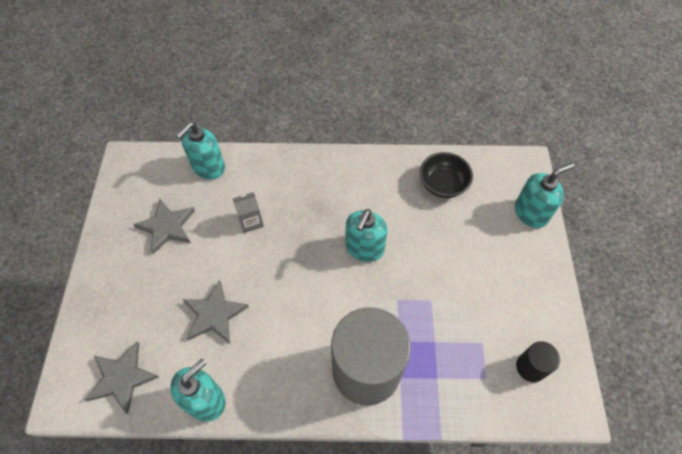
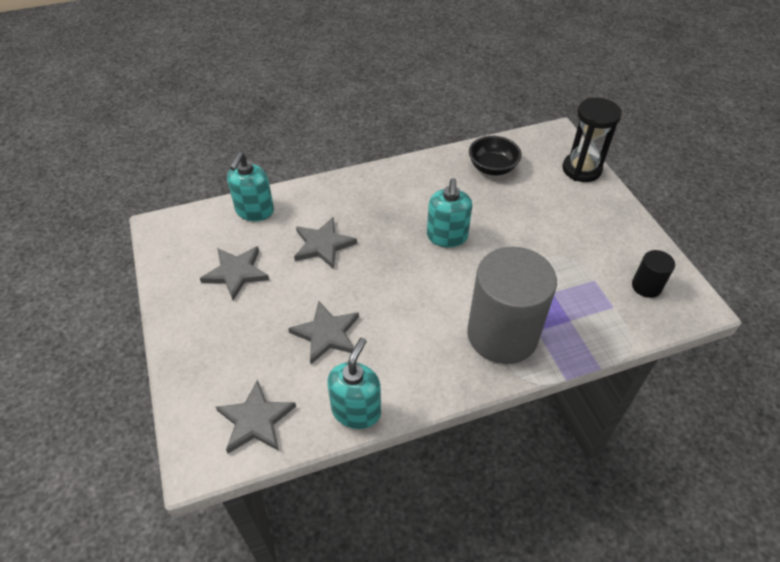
camera: 20 degrees left, 10 degrees down
(251, 221) = (323, 245): grey carton -> grey star
(531, 213) = (581, 169): turquoise soap dispenser -> black hourglass

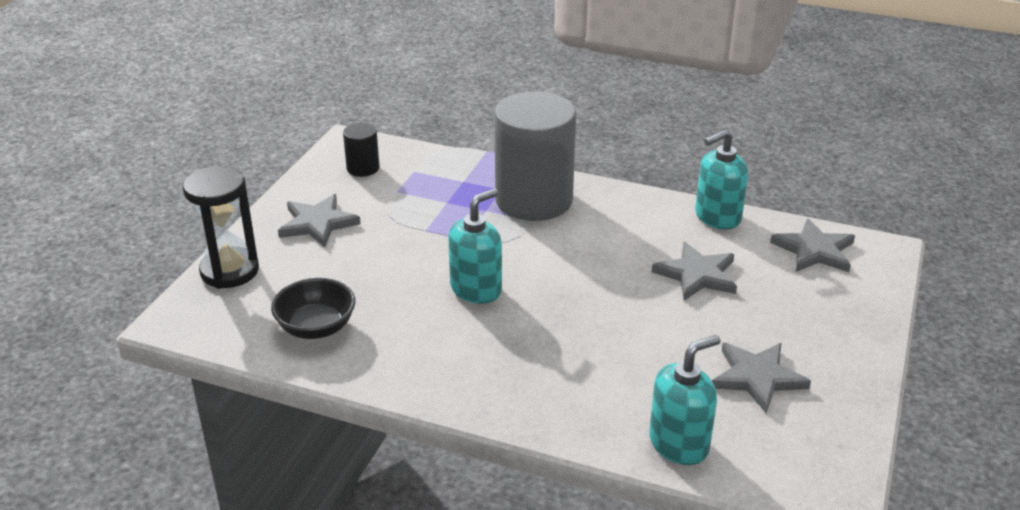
camera: 140 degrees left, 15 degrees down
(323, 245) = (625, 353): grey star -> grey star (318, 223)

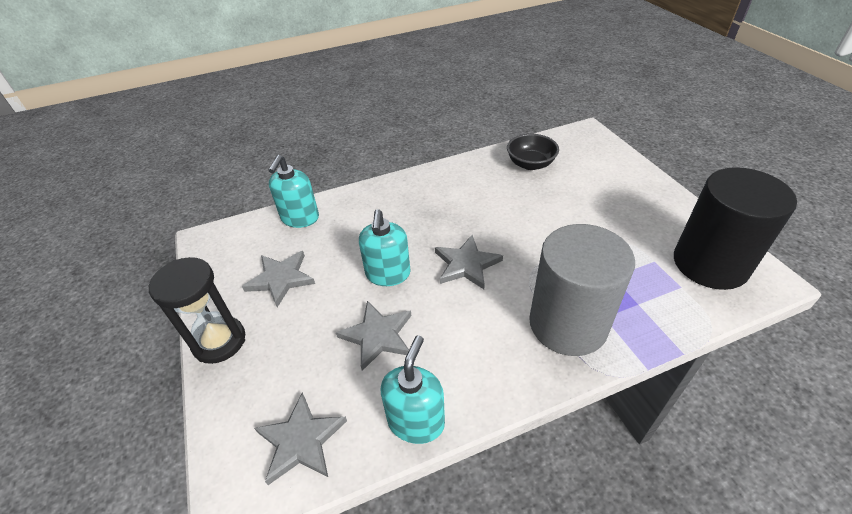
camera: 140 degrees right, 10 degrees up
(229, 271) = (617, 160): black hourglass -> black hourglass (219, 341)
(318, 223) = (641, 208): grey star -> grey star (466, 264)
(363, 168) = (710, 263): black cylinder -> black cylinder, size x2.27
(476, 289) = (495, 229): turquoise soap dispenser -> turquoise soap dispenser (388, 274)

